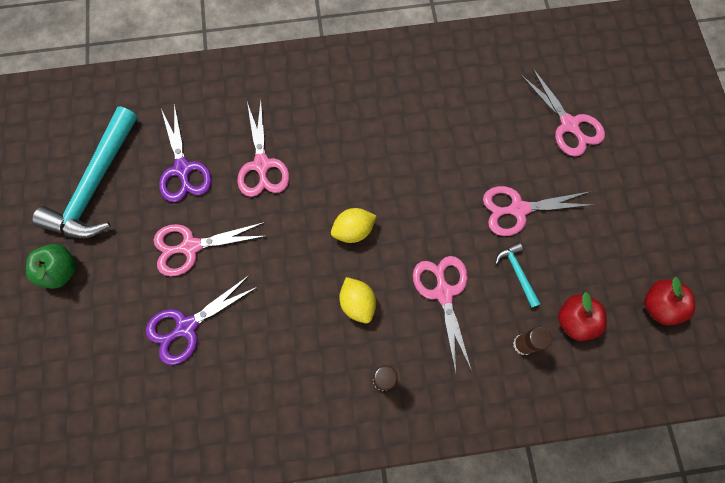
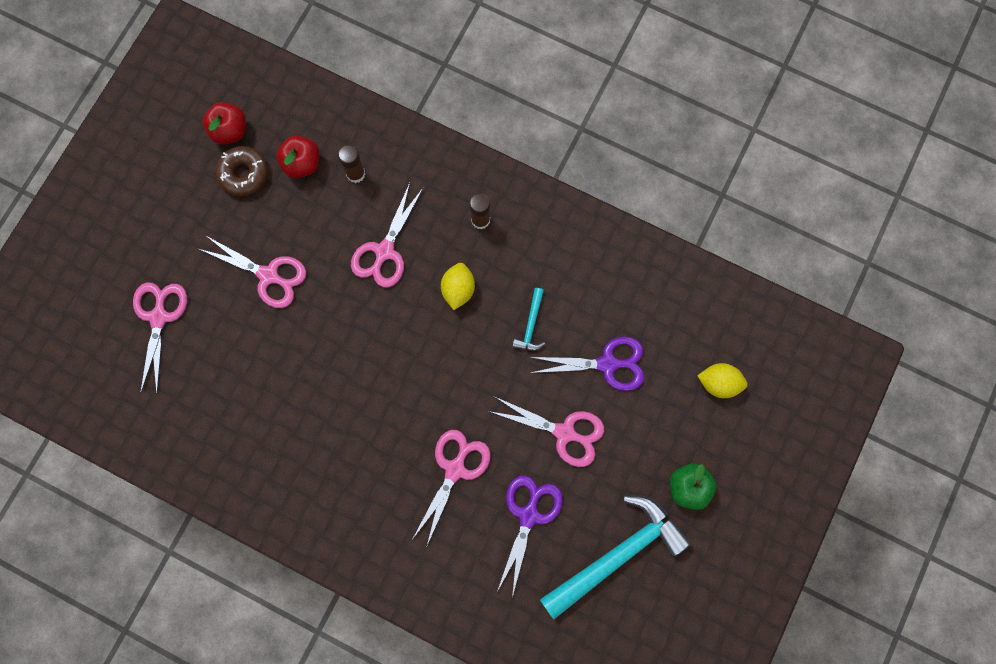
camera: 145 degrees left, 5 degrees up
(353, 230) = (418, 352): yellow lemon -> yellow lemon (718, 383)
(517, 273) = (314, 227): turquoise hammer -> turquoise hammer (531, 325)
(612, 276) = (244, 174): none -> brown donut

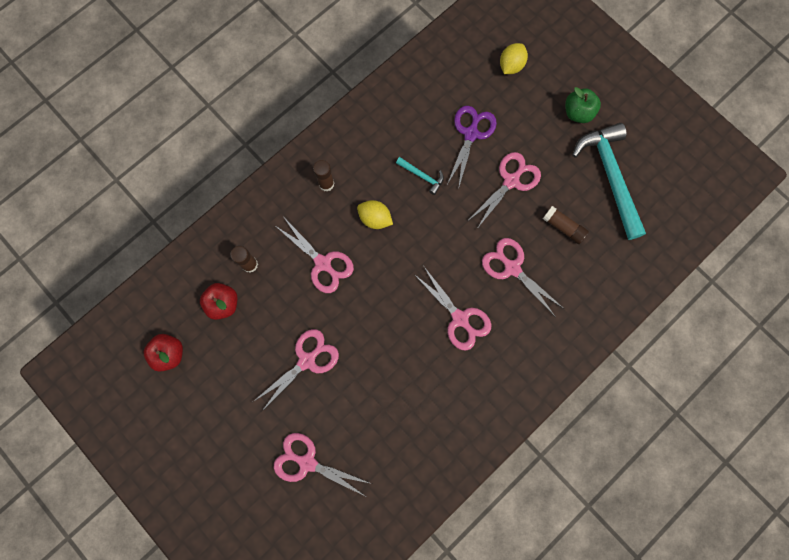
camera: 70 degrees left, 0 degrees up
(244, 174) = (212, 354): brown donut -> none
(373, 428) = (460, 318): none -> pink scissors
(528, 515) = (563, 227): purple scissors -> brown glue stick

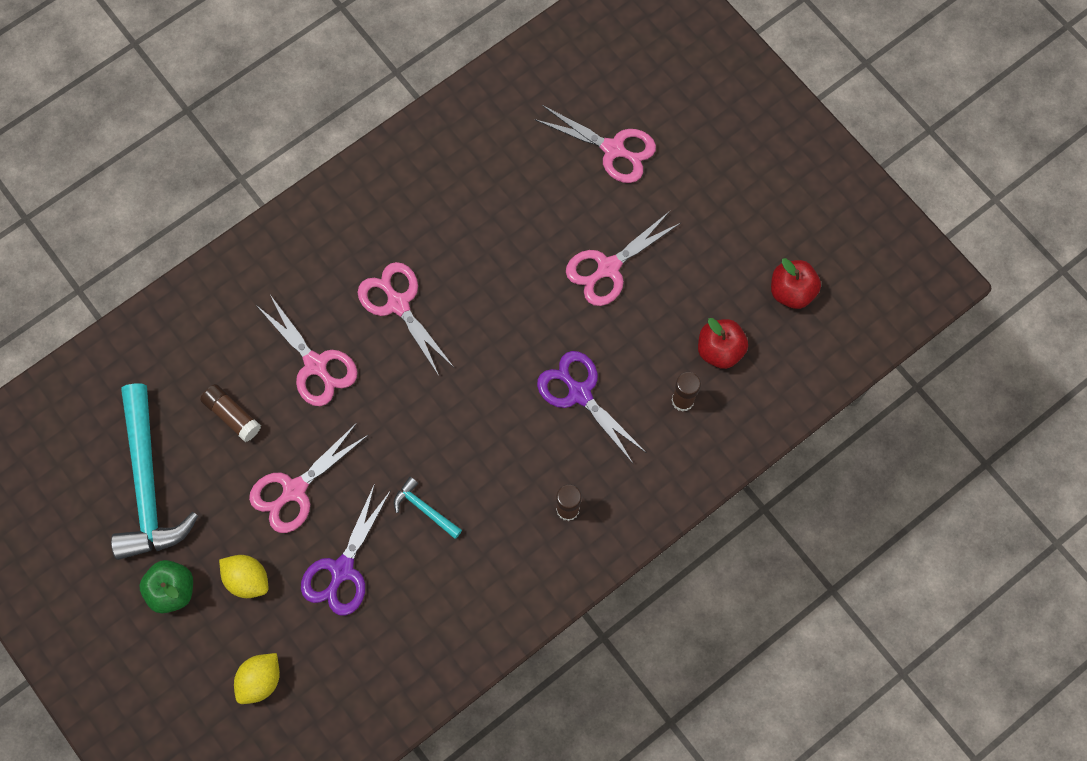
camera: 175 degrees left, 5 degrees down
(323, 263) = (579, 393): pink scissors -> purple scissors
(375, 219) = (500, 451): yellow lemon -> yellow lemon (247, 579)

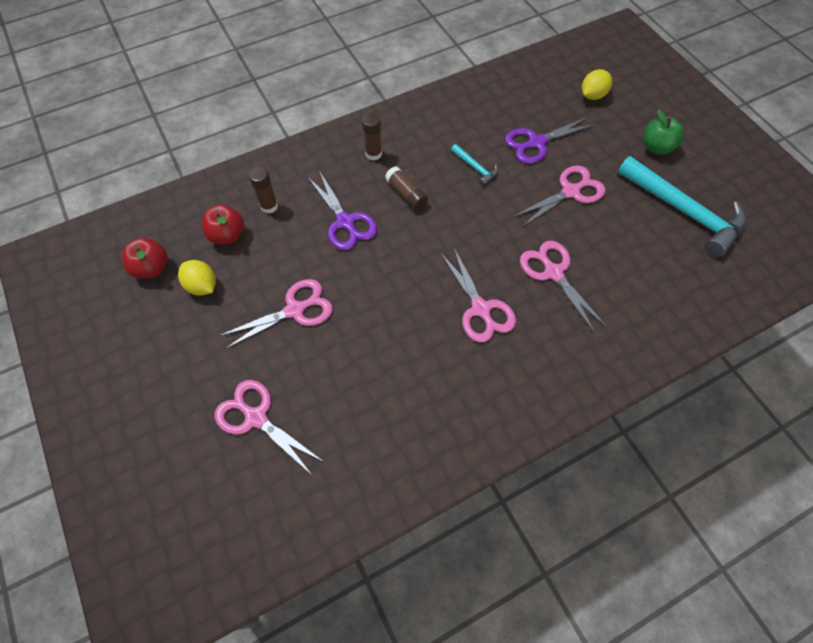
camera: 170 degrees left, 10 degrees down
(148, 483) = (683, 211): turquoise hammer -> turquoise hammer turned 135 degrees clockwise
(232, 415) = (621, 246): brown glue stick -> brown glue stick (406, 194)
(247, 579) = (603, 146): yellow lemon -> yellow lemon (202, 286)
(342, 569) = (537, 142): purple scissors -> purple scissors turned 150 degrees counterclockwise

